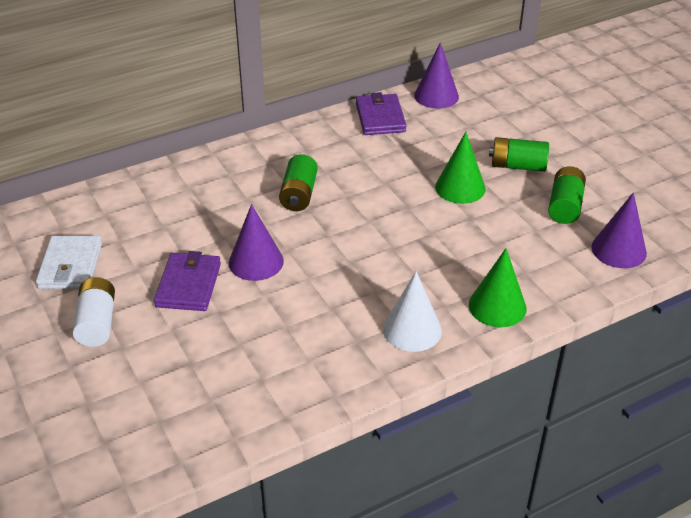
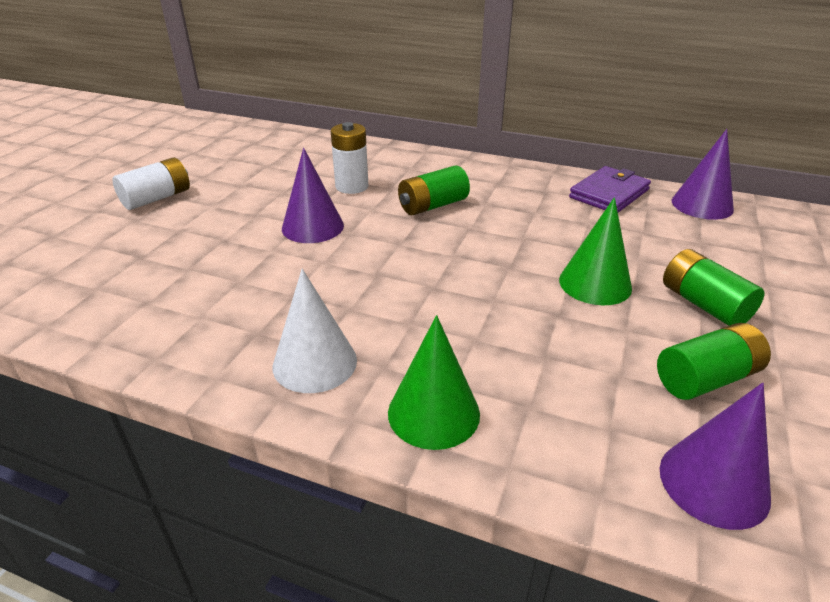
camera: 50 degrees right, 5 degrees down
(70, 266) = (215, 162): white wallet -> none
(188, 285) = (244, 212): purple wallet -> none
(220, 215) = (352, 186): none -> white battery

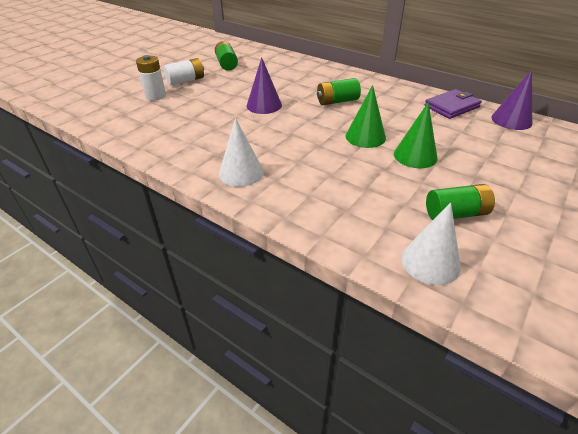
camera: 15 degrees right, 5 degrees up
(352, 186) = (294, 85): white battery -> white battery (155, 96)
(433, 413) = (293, 205): green cone -> green cone (365, 137)
(704, 304) = (478, 176): green battery -> green battery (226, 64)
(713, 483) = (430, 262): purple cone -> white cone

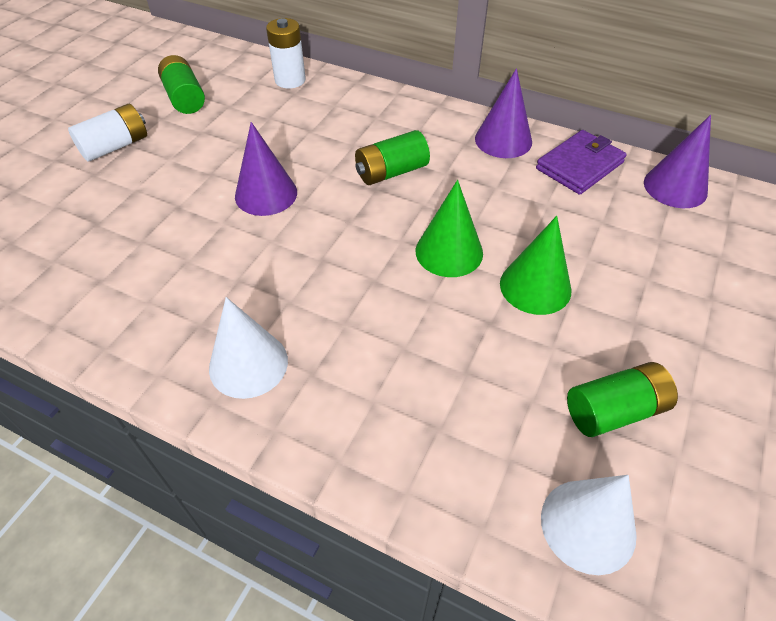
camera: 10 degrees left, 10 degrees up
(155, 96) = (64, 190): white battery -> white battery (290, 80)
(406, 92) = (503, 140): none -> purple cone

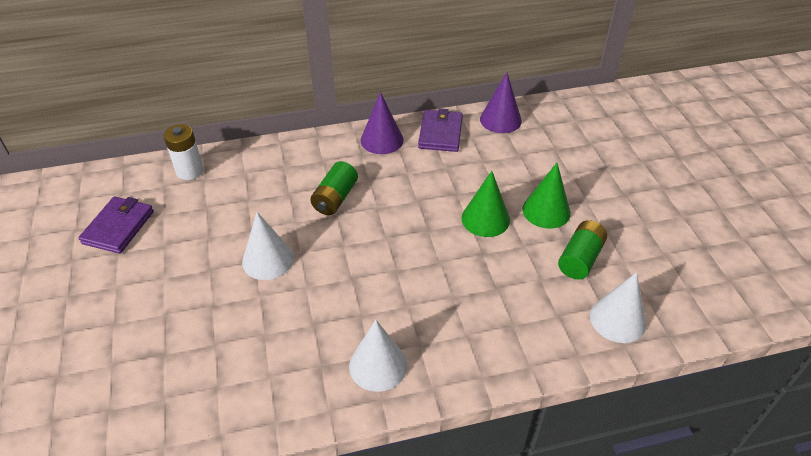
camera: 40 degrees left, 5 degrees down
(115, 146) = (105, 294): white battery -> none
(185, 98) = (118, 227): green battery -> purple wallet
(266, 194) = (268, 260): purple cone -> white cone
(449, 251) = (421, 227): green cone -> green cone (546, 211)

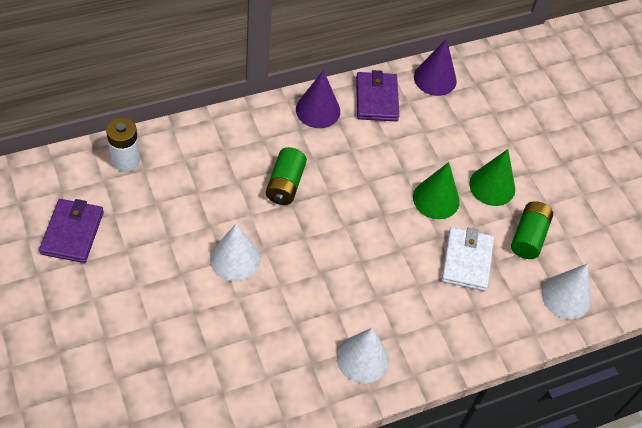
camera: 15 degrees left, 10 degrees up
(509, 277) = (466, 260): none -> white wallet

